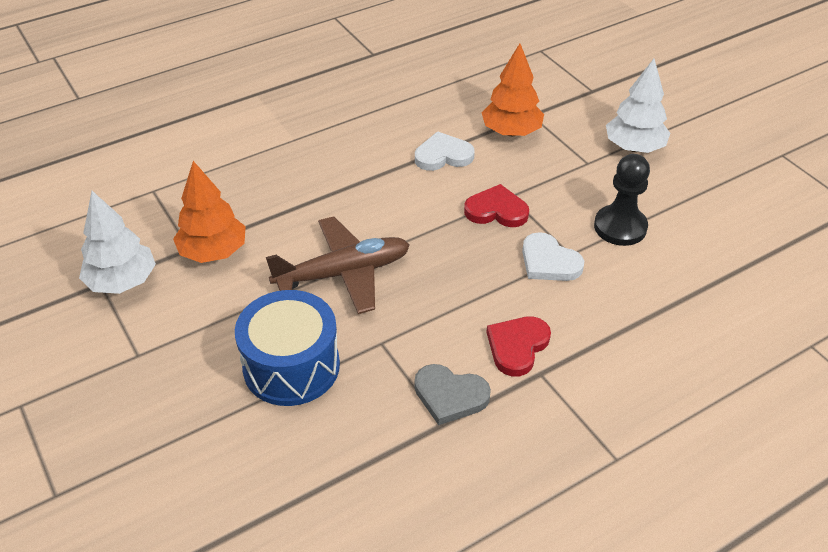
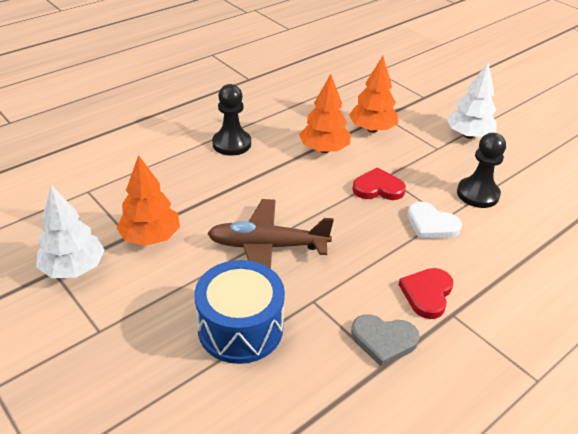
camera: 10 degrees left, 5 degrees down
(332, 141) = (231, 144): none -> black pawn
(344, 273) = (267, 246): brown plane -> brown plane turned 150 degrees counterclockwise
(443, 155) = (324, 149): white heart -> orange tree

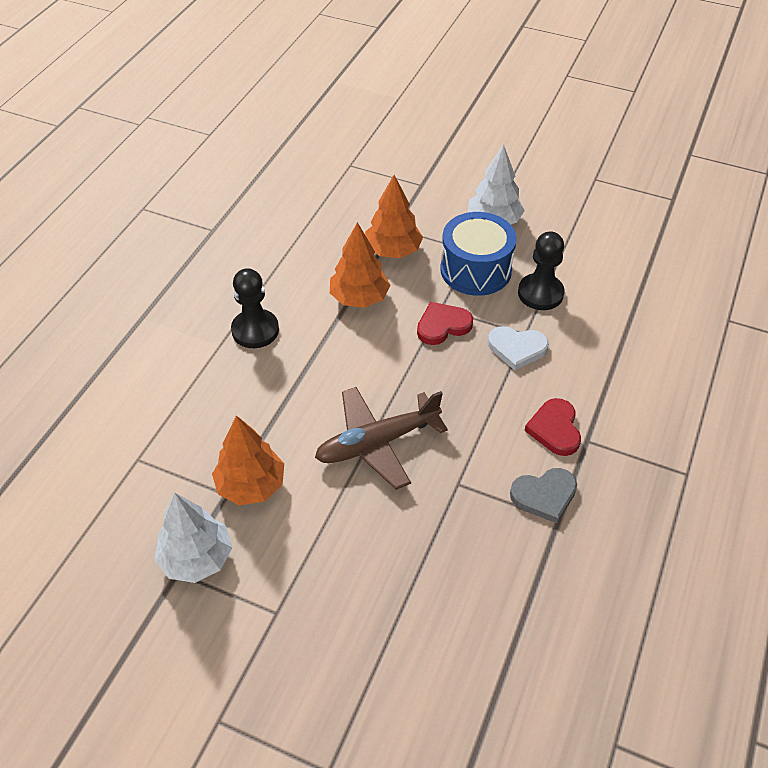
camera: 25 degrees left, 10 degrees up
(240, 328) = (410, 544): blue drum -> blue drum (475, 270)

